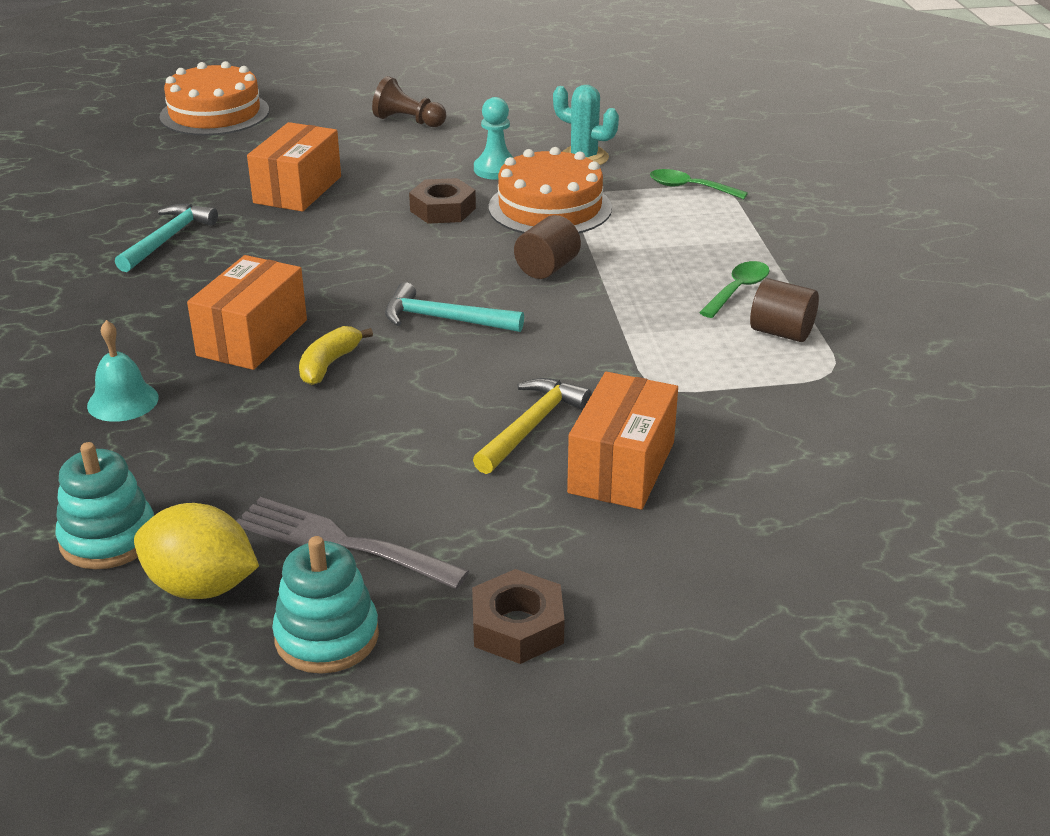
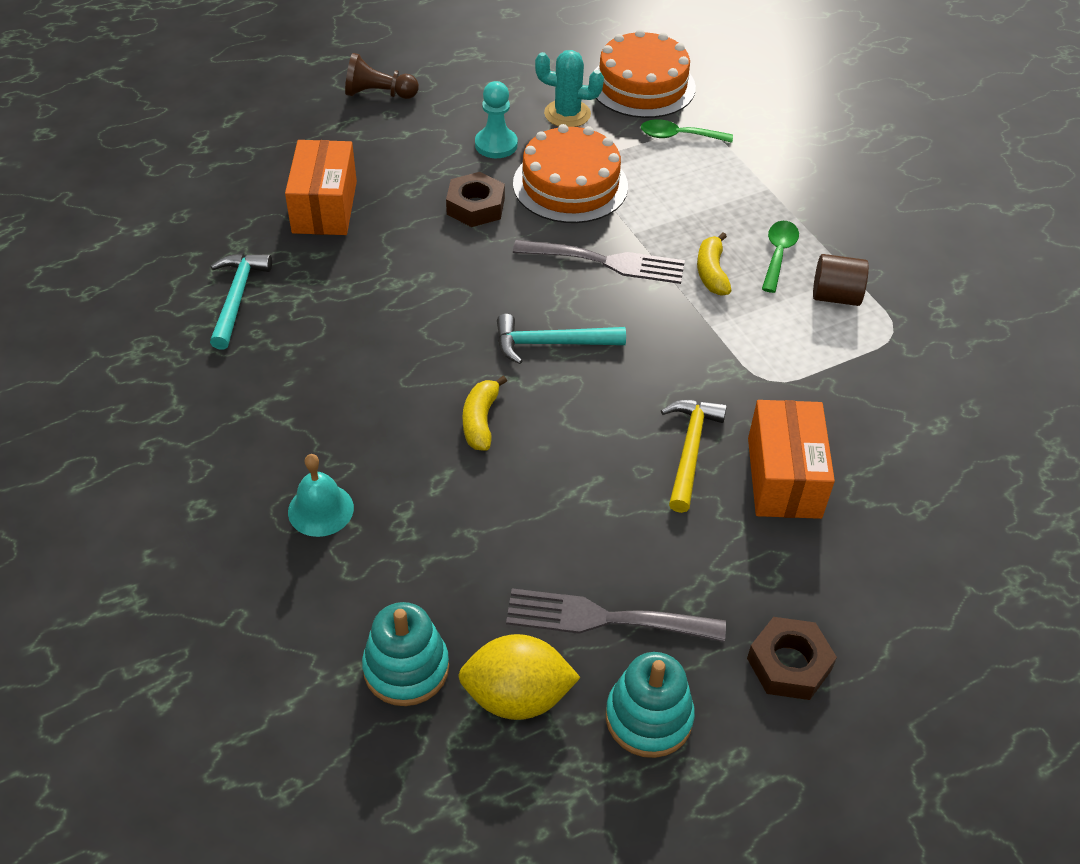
camera: 20 degrees left, 15 degrees up
(214, 113) = (179, 116): orange cake -> orange cake (642, 85)
(252, 338) = (393, 405): orange box -> none
(547, 268) = (607, 262): brown cylinder -> grey fork
(653, 293) = (711, 272): none -> yellow banana

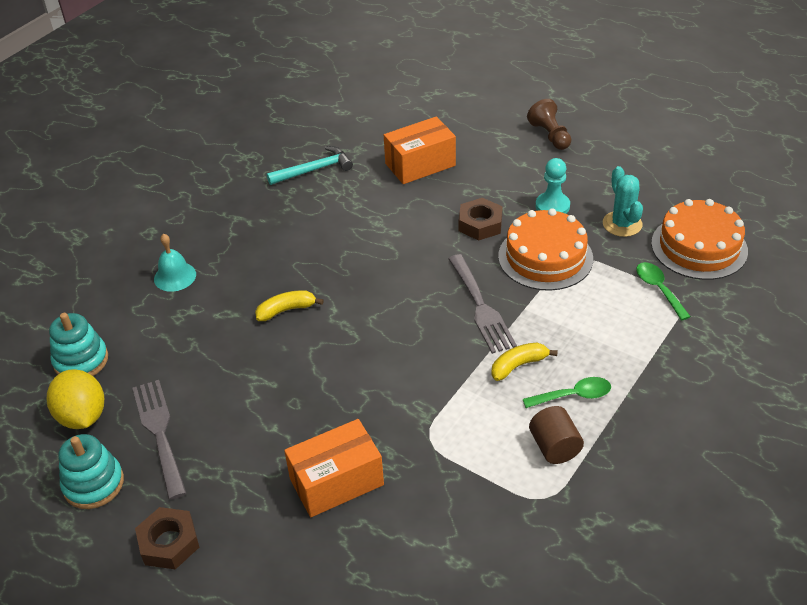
camera: 65 degrees right, 5 degrees down
(551, 343) = (378, 313): turquoise hammer -> none
(690, 450) = (328, 421): yellow hammer -> none

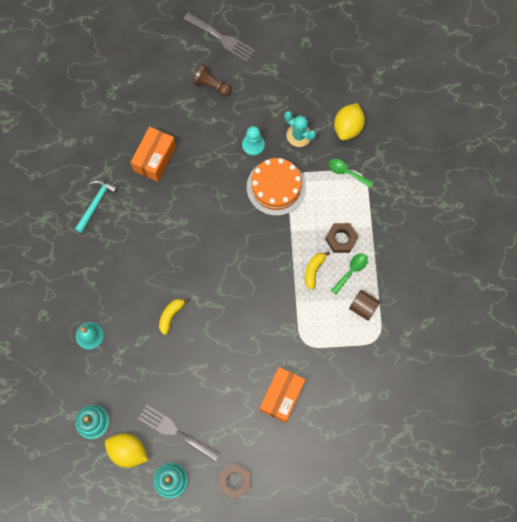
camera: 40 degrees left, 30 degrees up
(480, 224) = (224, 185): brown nut -> brown nut (341, 239)
(481, 307) = (269, 245): grey fork -> grey fork (221, 38)
(699, 247) = (348, 127): orange cake -> yellow lemon

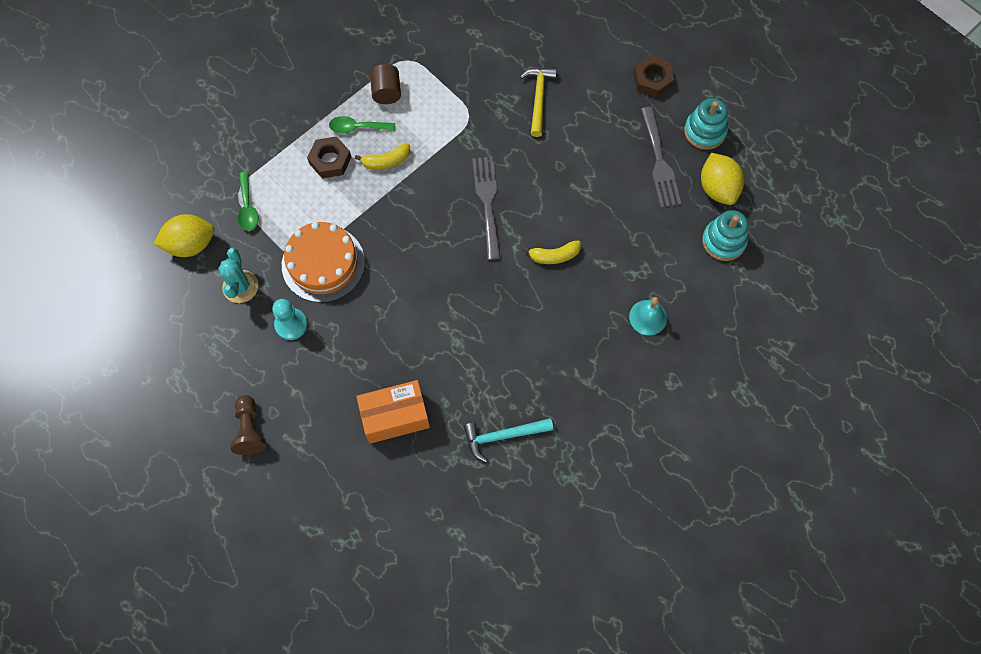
camera: 130 degrees left, 5 degrees down
(221, 38) = (175, 469): grey fork -> grey fork (487, 202)
(282, 396) = (539, 98): orange box -> yellow hammer

